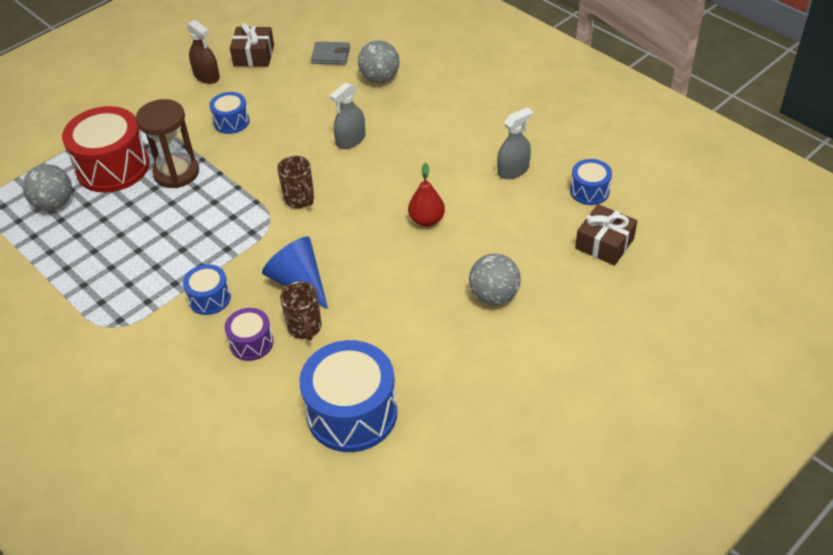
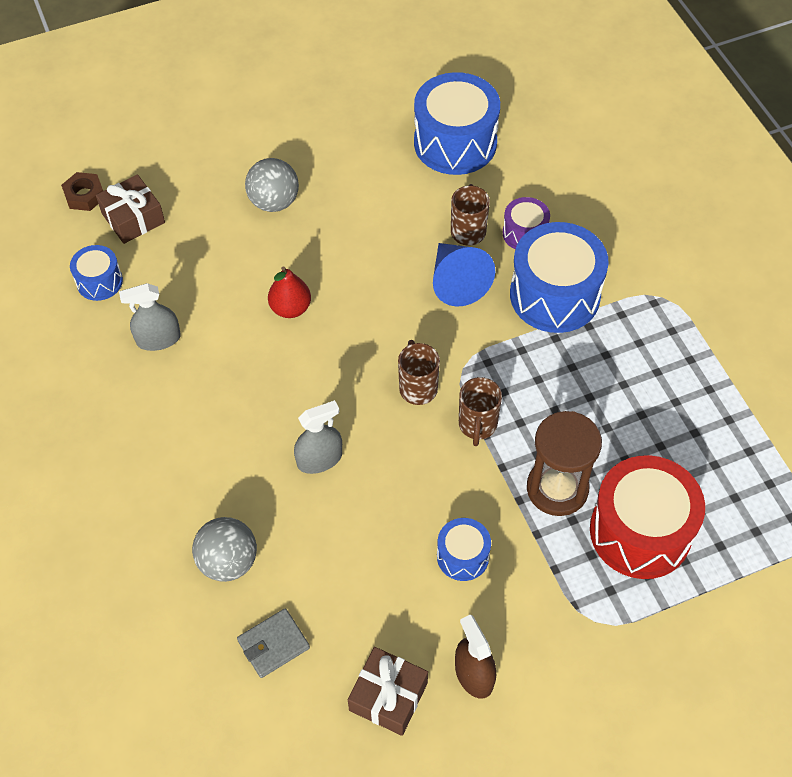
camera: 160 degrees left, 10 degrees up
(54, 204) = (722, 494): grey ball -> none
(209, 298) = (554, 295): blue drum -> blue drum, size x1.95
(245, 190) = (477, 425): none -> brown mug
(331, 55) = (273, 644): grey wallet -> grey wallet turned 60 degrees counterclockwise
(661, 247) = (84, 195): none -> brown nut

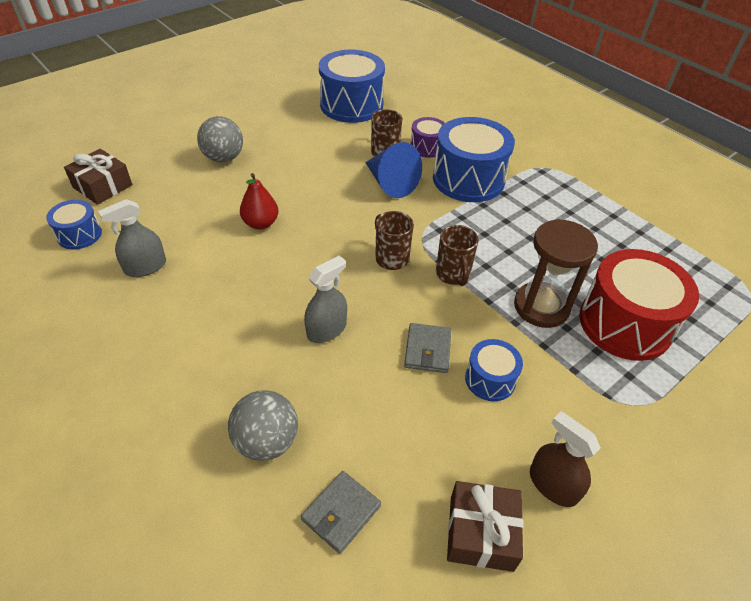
camera: 20 degrees left, 10 degrees down
(84, 195) = (54, 178): brown nut -> none
(413, 508) = (427, 350): none -> grey wallet

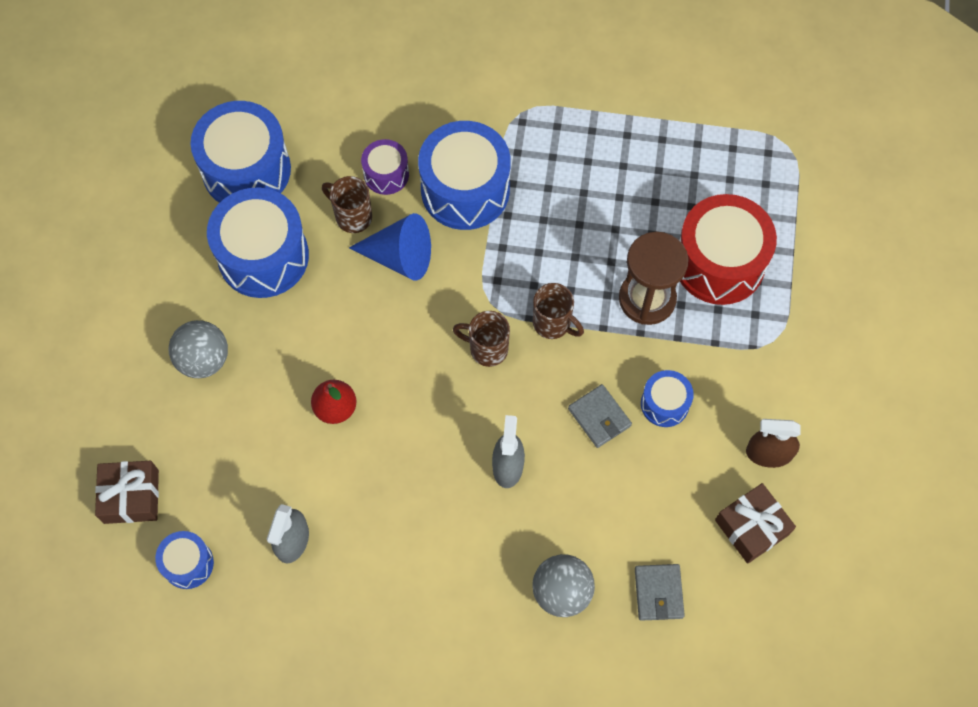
camera: 40 degrees left, 20 degrees up
(314, 139) = (263, 256): none -> blue drum

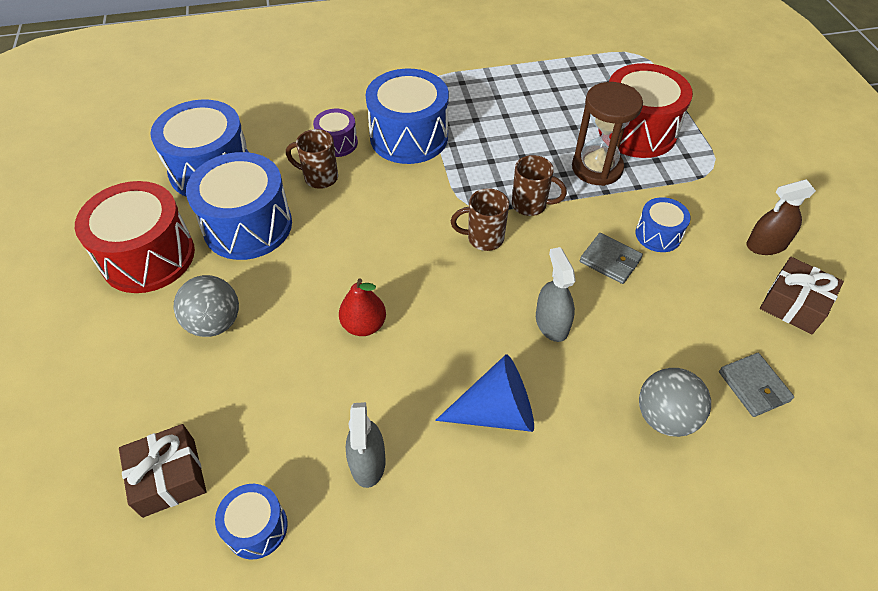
camera: 20 degrees left, 15 degrees down
(161, 263) = (148, 256): none -> red drum
(400, 257) = (374, 194): blue cone -> blue cone (496, 411)

